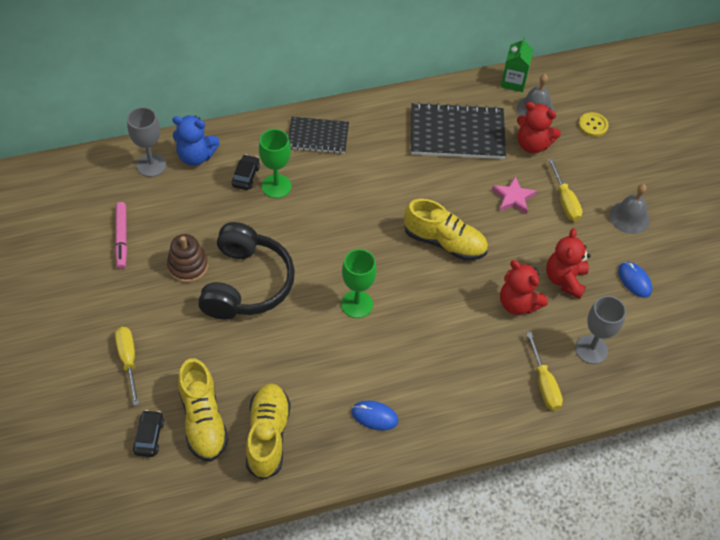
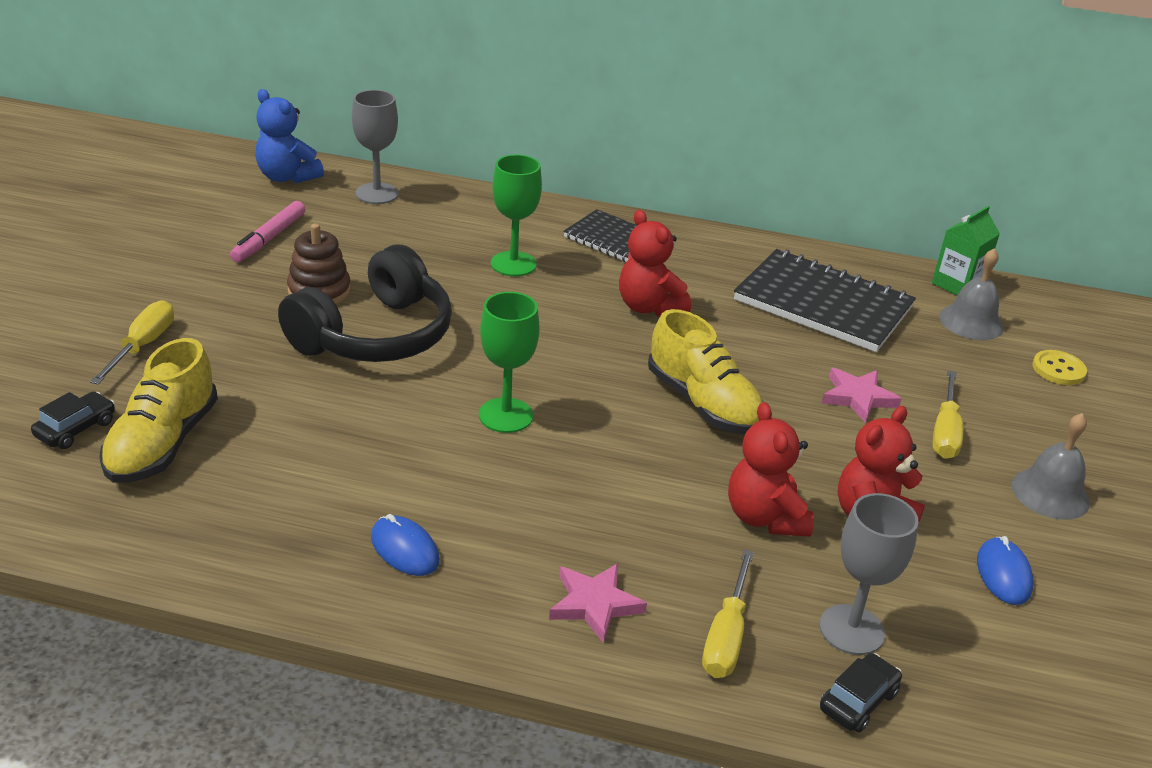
camera: 30 degrees right, 20 degrees down
(196, 156) = (439, 205): blue teddy bear -> blue teddy bear (287, 177)
(246, 176) = (483, 242): black car -> black car (858, 701)
(268, 436) = (228, 499): yellow shoe -> none
(479, 398) = (595, 604): none -> pink star
(532, 144) = (937, 355): red teddy bear -> red teddy bear (649, 307)

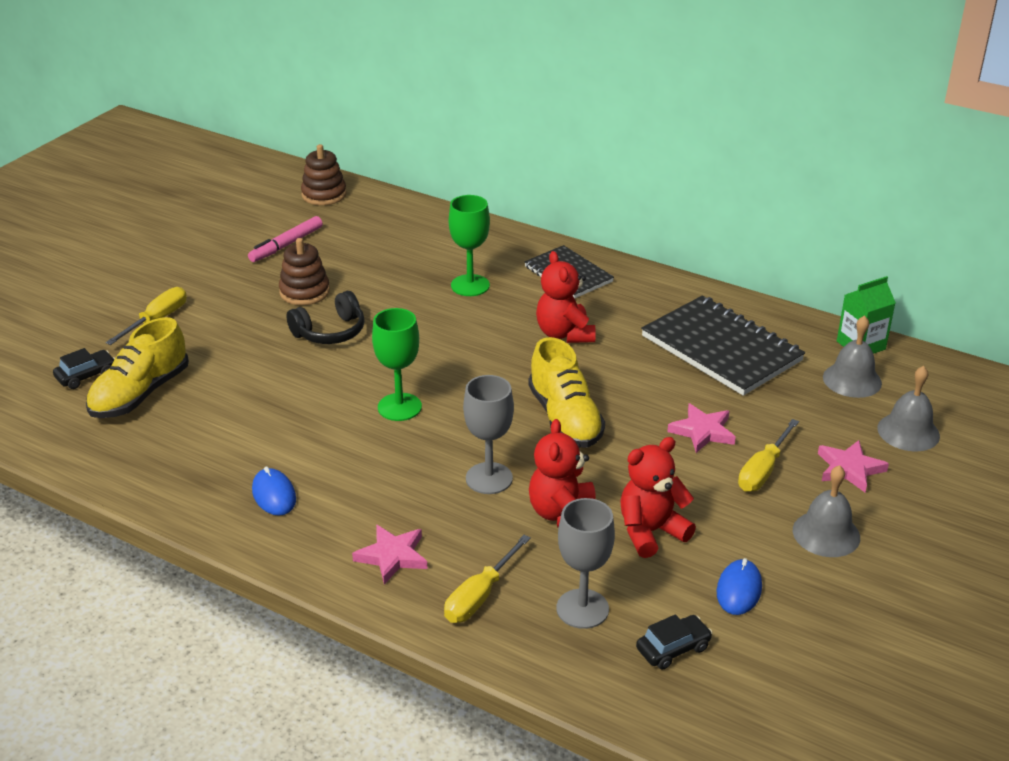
camera: 20 degrees right, 0 degrees up
(287, 177) = (324, 195): blue teddy bear -> brown stacking toy
(375, 335) = (330, 332): black headphones -> black headphones, size x0.58
(377, 193) = (389, 215): grey goblet -> grey goblet (489, 478)
(858, 701) = (555, 660): black car -> black car (673, 648)
(1028, 417) = (849, 469): none -> pink star
(1058, 369) = (908, 432): yellow button -> grey bell

